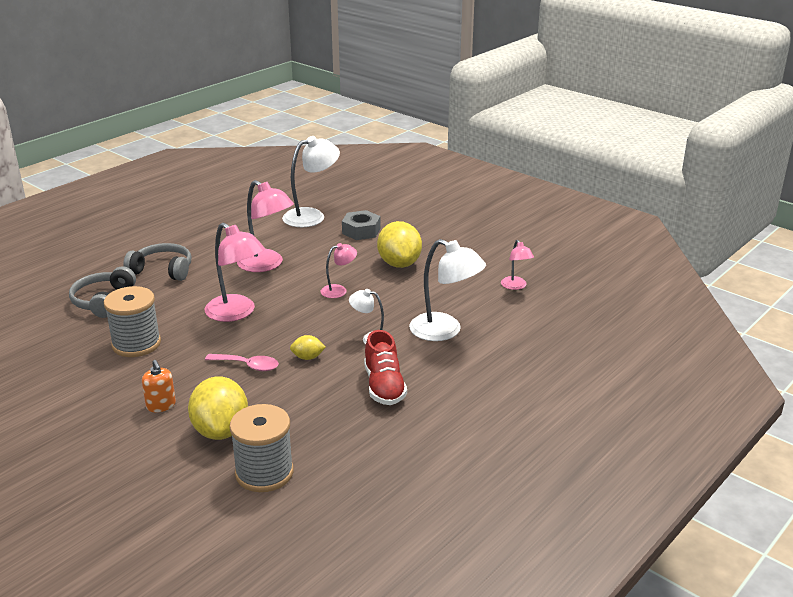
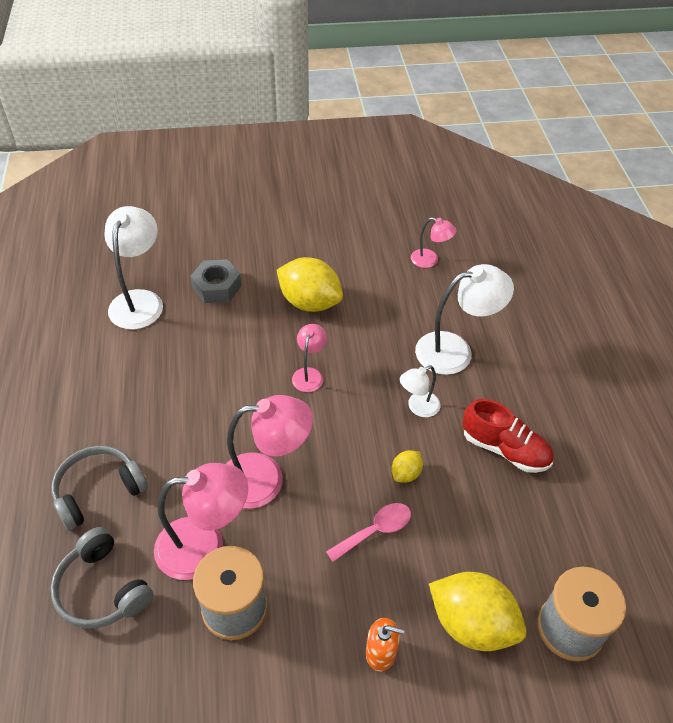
camera: 50 degrees left, 20 degrees up
(266, 265) = (196, 396): pink lamp -> pink lamp (204, 546)

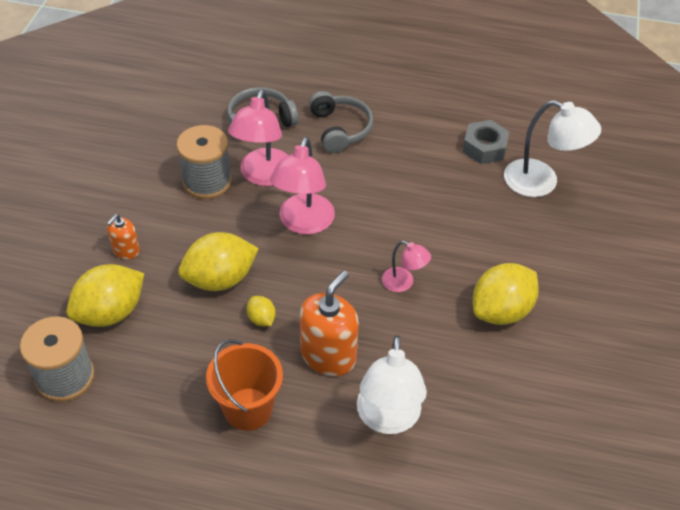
camera: 110 degrees right, 0 degrees up
(217, 287) = (545, 241): grey nut -> grey nut (484, 147)
(375, 531) = (220, 279): pink spoon -> yellow lemon
(418, 407) = (328, 355): white lamp -> orange soap dispenser
(430, 260) = (540, 453): pink lamp -> none
(505, 449) = (248, 409): red shoe -> orange bucket

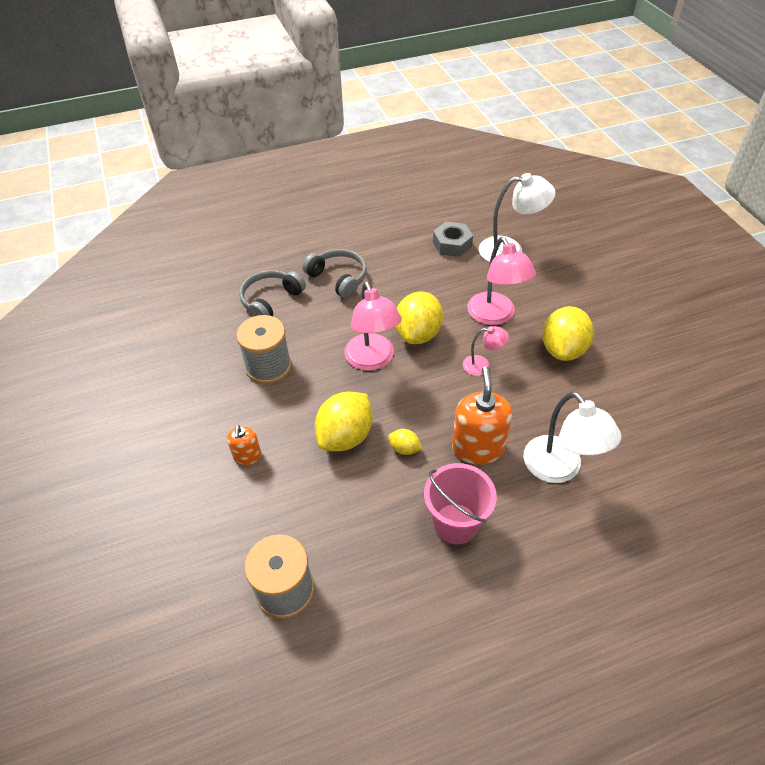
camera: 30 degrees left, 0 degrees up
(110, 312) = (278, 513): yellow lemon -> yellow lemon (418, 334)
(248, 409) = (455, 523): orange bucket -> pink bucket
(263, 176) = (310, 340): pink lamp -> pink lamp (495, 316)

